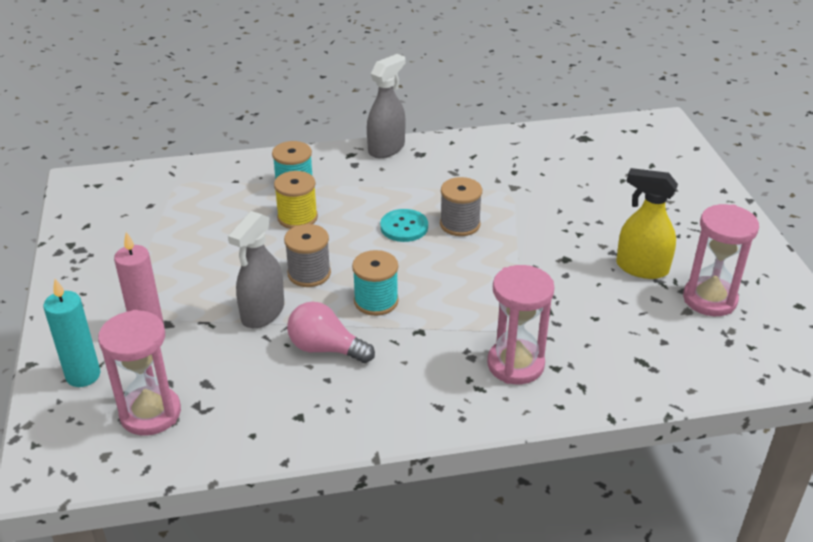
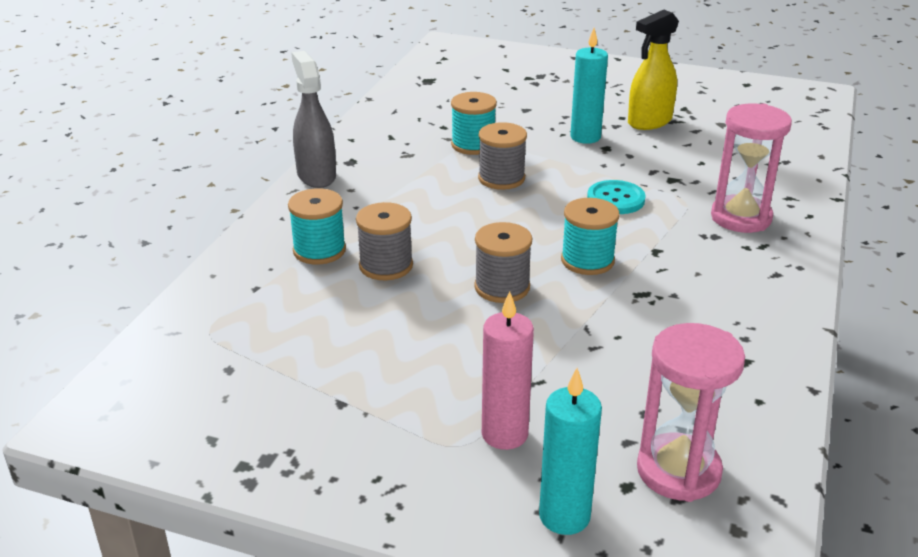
camera: 60 degrees left, 5 degrees down
(262, 313) = (548, 338): grey spray bottle -> none
(297, 217) = (386, 266): yellow spool -> grey spool
(326, 348) = (644, 313): pink light bulb -> none
(404, 227) = (474, 208): turquoise button -> turquoise button (615, 199)
(499, 194) = (473, 145): none -> turquoise spool
(572, 242) = (585, 137): none -> turquoise candle
(709, 299) = (713, 111): pink hourglass -> none

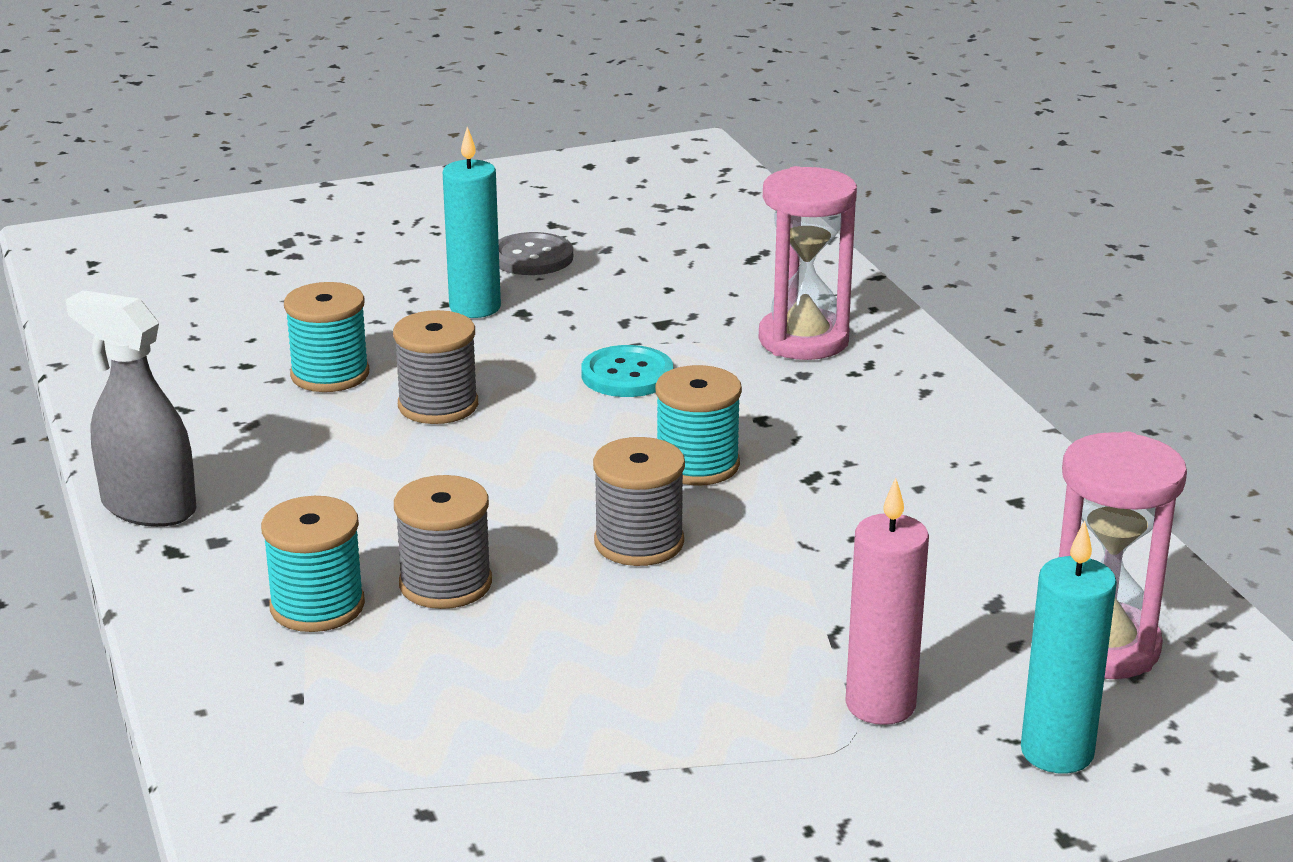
camera: 40 degrees left, 5 degrees down
(649, 122) = (532, 257): yellow spray bottle -> grey button

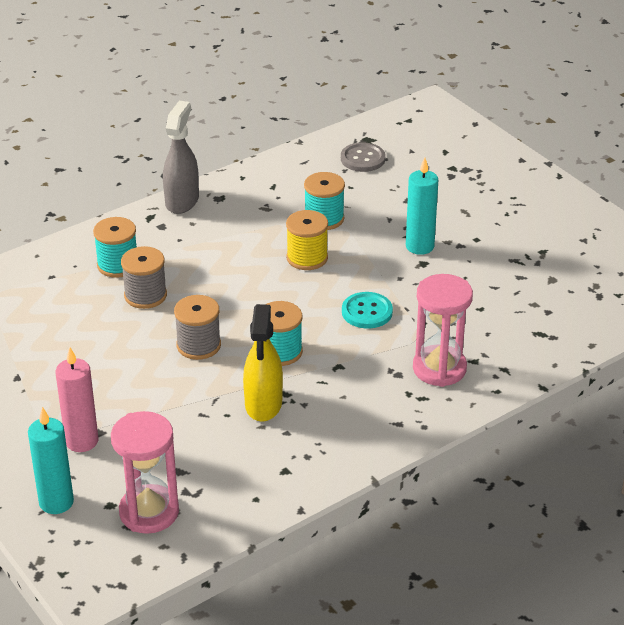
camera: 75 degrees right, 10 degrees up
(438, 405) = (307, 258): grey spool -> yellow spool
(532, 257) = (493, 252): grey button -> grey button (362, 159)
(837, 498) = (263, 404): none -> yellow spray bottle

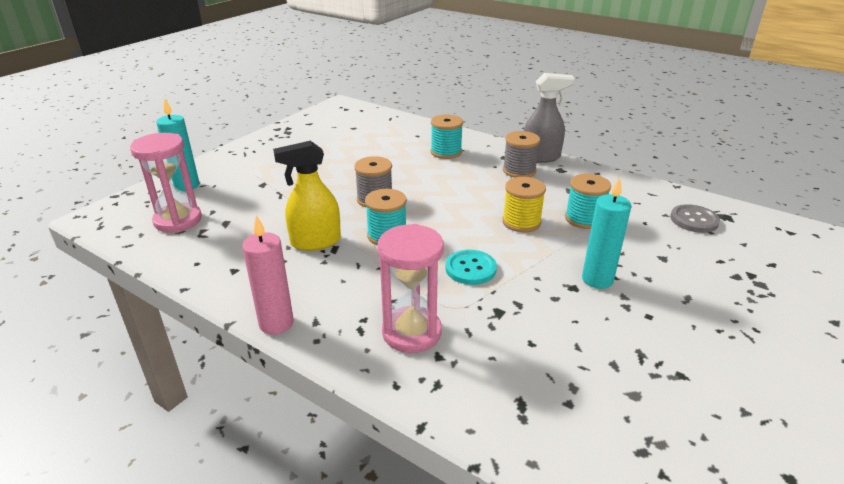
camera: 70 degrees right, 5 degrees down
(81, 441) = (251, 180): pink candle -> pink candle (276, 323)
(145, 295) = (419, 168): grey spool -> grey spool (519, 171)

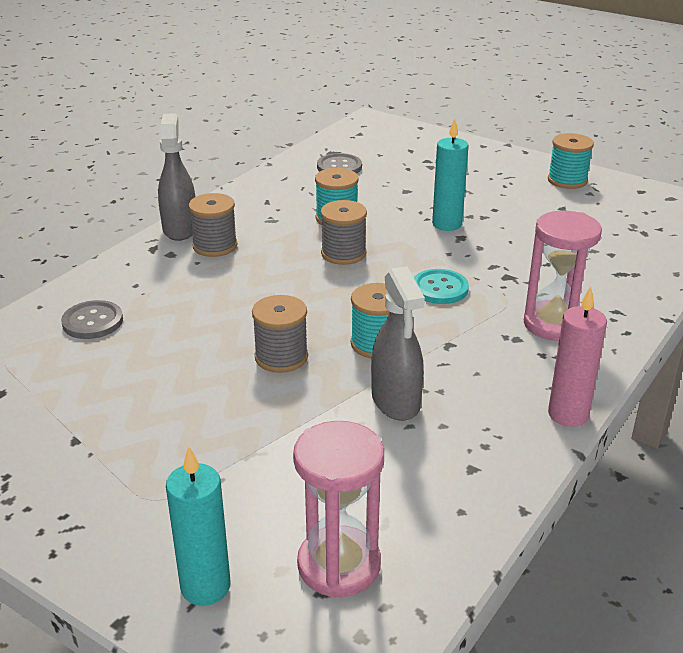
camera: 90 degrees left, 0 degrees up
(315, 242) = (396, 401): yellow spray bottle -> grey spray bottle
(418, 141) = (92, 322): none -> grey button
(446, 152) = (141, 298): turquoise spool -> turquoise spool (567, 180)
(521, 222) = (343, 253): yellow spool -> grey spool

